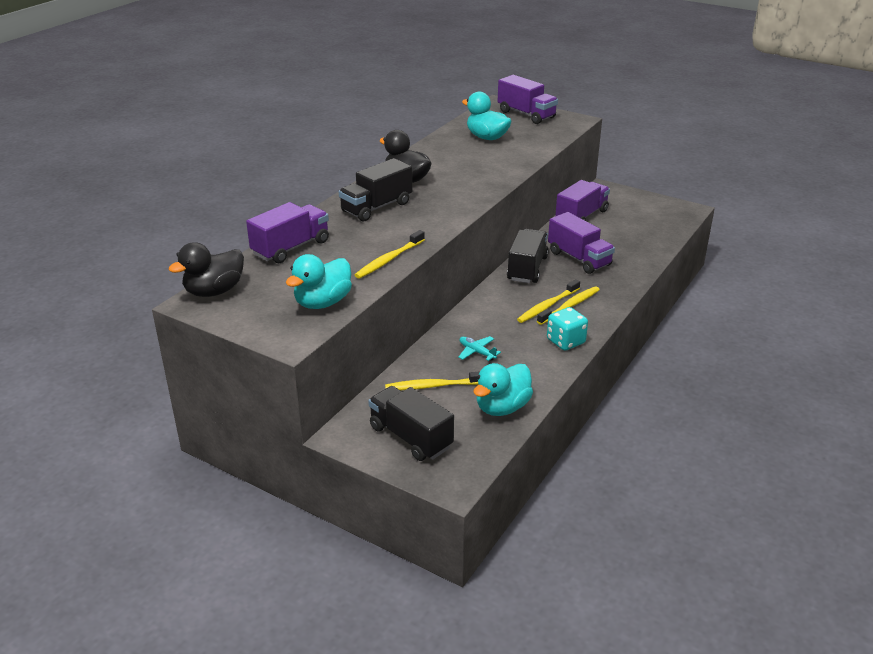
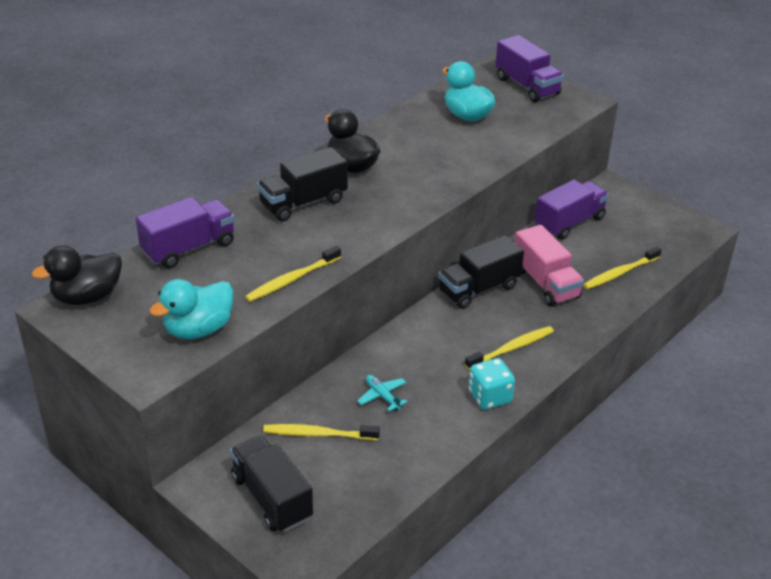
camera: 10 degrees right, 5 degrees up
(502, 407) = (386, 475): turquoise duck -> none
(527, 268) = (479, 289): black truck -> black truck turned 150 degrees counterclockwise
(547, 306) = (485, 345): yellow toothbrush -> yellow toothbrush (620, 273)
(579, 258) = (545, 283): purple truck -> pink truck

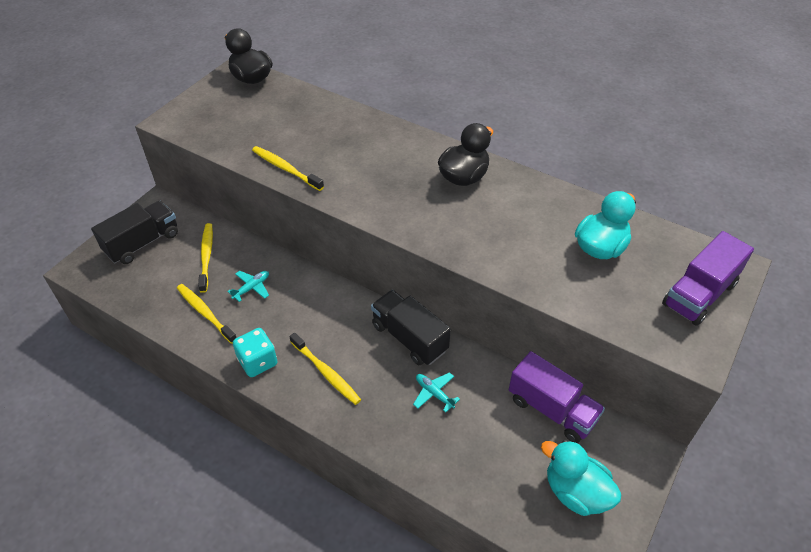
camera: 80 degrees right, 10 degrees up
(189, 248) = (316, 109): purple truck -> none
(198, 329) = (219, 133): turquoise duck -> turquoise duck (575, 492)
(303, 203) = (395, 157): black truck -> none
(545, 283) = (434, 393): pink truck -> turquoise plane
(620, 273) = (473, 466): yellow toothbrush -> yellow toothbrush (205, 313)

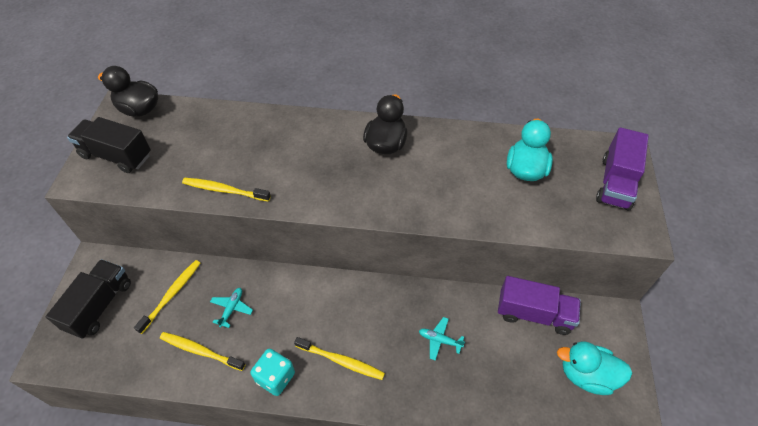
camera: 25 degrees left, 5 degrees up
(206, 256) = (172, 295): yellow toothbrush -> yellow toothbrush turned 60 degrees clockwise
(409, 338) = (393, 299): black truck -> black truck (116, 156)

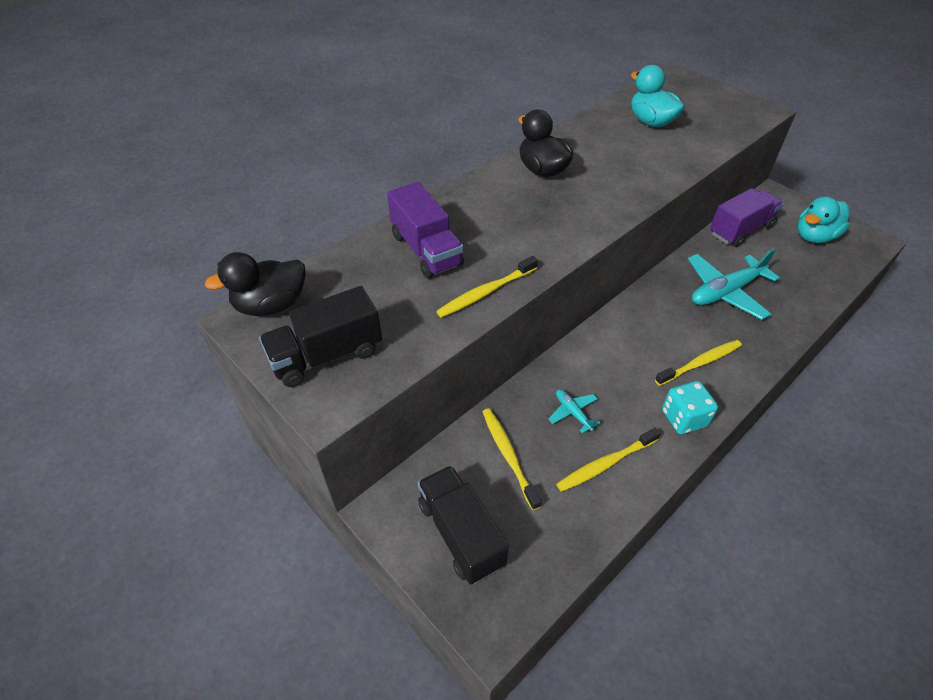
camera: 50 degrees left, 5 degrees down
(439, 340) = (725, 292): turquoise plane -> turquoise plane, size x2.08
(615, 183) = (705, 95): purple truck -> purple truck (426, 250)

